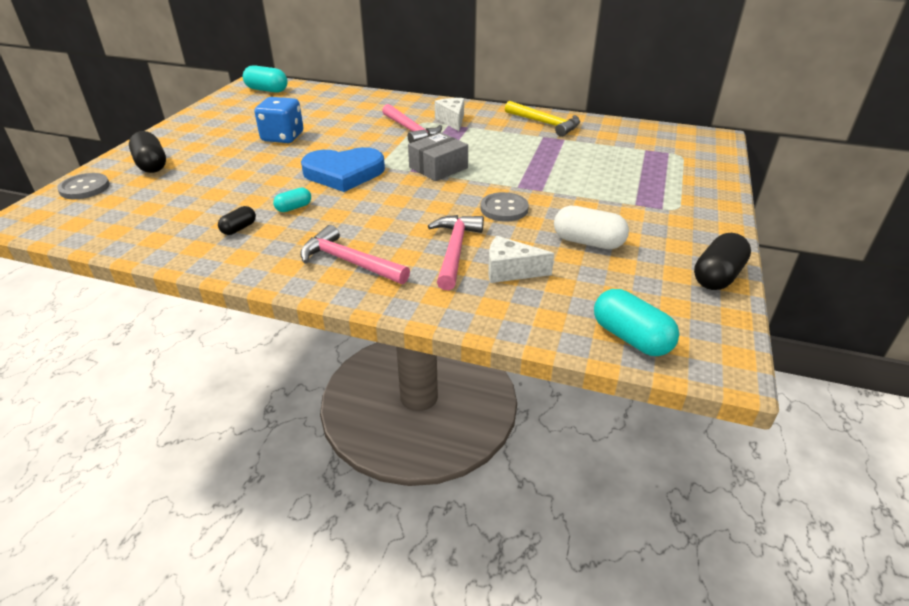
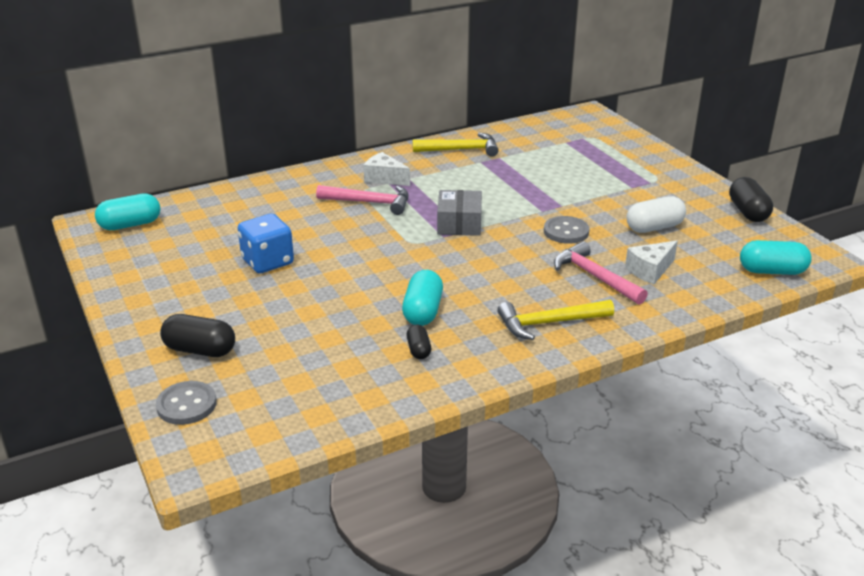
camera: 45 degrees left, 5 degrees down
(294, 208) = (423, 311): turquoise capsule -> turquoise capsule, size x1.75
(344, 173) = (397, 265): blue heart -> none
(349, 262) = (549, 323): pink hammer -> yellow hammer

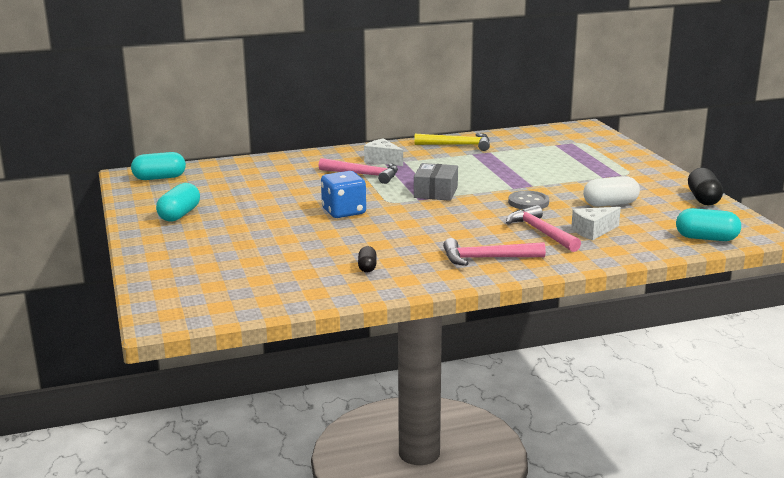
camera: 10 degrees right, 10 degrees down
(186, 405) = (165, 286): grey button -> none
(200, 350) = (188, 255): black capsule -> none
(267, 262) = (263, 206): blue dice -> blue dice (344, 212)
(423, 311) = (381, 244): turquoise capsule -> turquoise capsule (179, 215)
(549, 323) = (487, 258): yellow hammer -> pink hammer

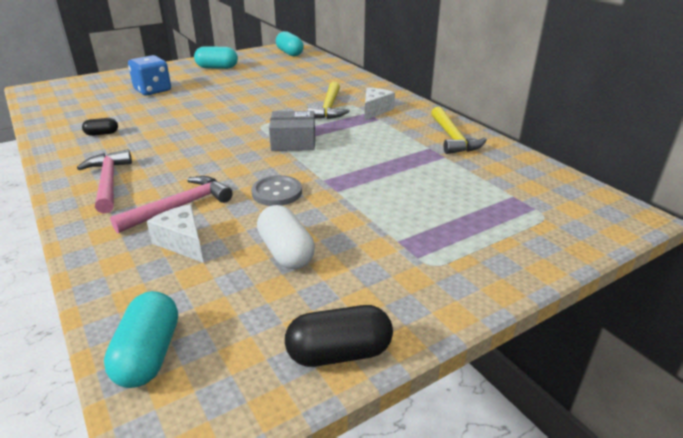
camera: 75 degrees right, 10 degrees up
(344, 212) = (230, 111): blue dice -> blue dice (153, 90)
(363, 175) = (329, 108): pink hammer -> yellow hammer

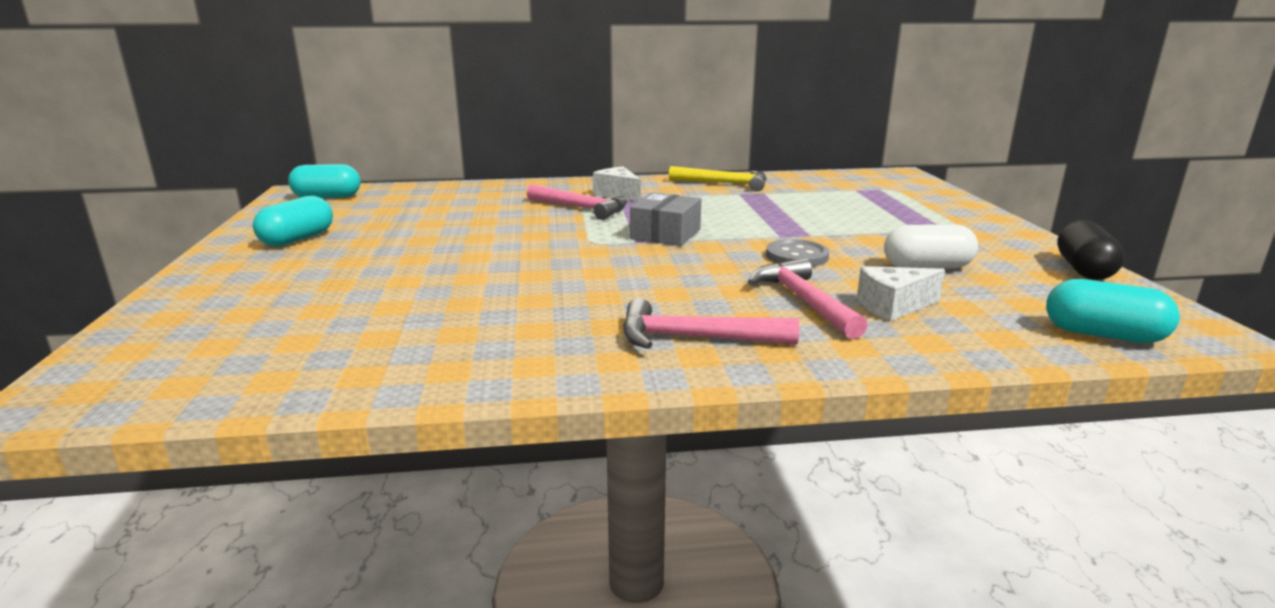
camera: 65 degrees left, 10 degrees down
(102, 134) = (485, 336): black capsule -> none
(153, 90) = (324, 288): blue dice -> none
(329, 108) = (581, 208): yellow hammer -> pink hammer

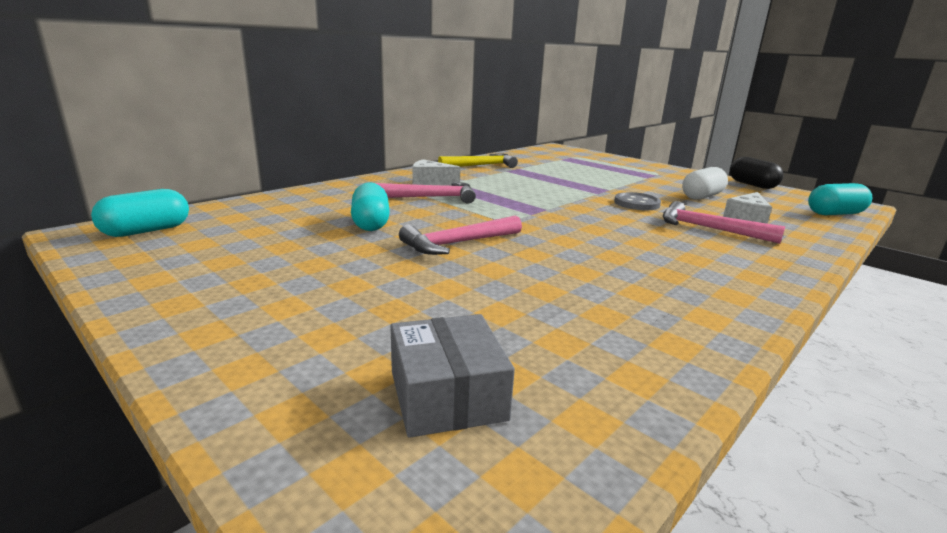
camera: 40 degrees left, 0 degrees up
(297, 239) = (227, 279): turquoise capsule -> turquoise capsule (371, 223)
(665, 234) = (535, 205): grey box -> grey box (447, 395)
(695, 338) = (727, 266): pink hammer -> pink hammer (458, 243)

